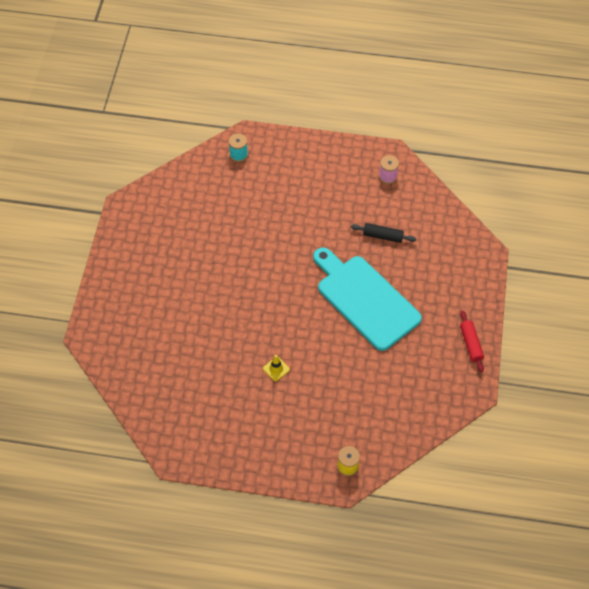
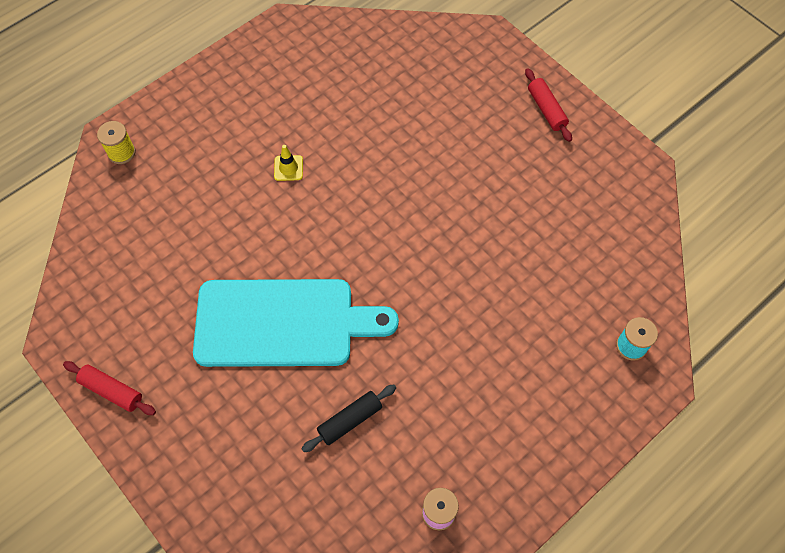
camera: 130 degrees right, 5 degrees up
(121, 272) = (546, 109): none -> red rolling pin

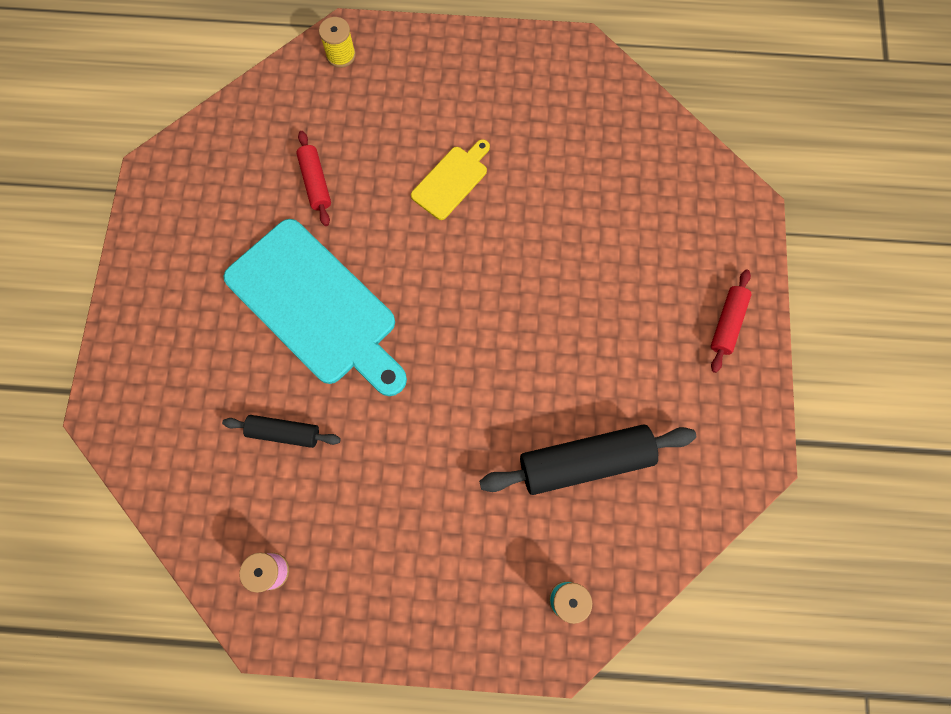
camera: 45 degrees right, 10 degrees up
(112, 391) = (150, 244): red rolling pin -> red rolling pin (315, 182)
(288, 168) = (451, 180): yellow traffic cone -> yellow cutting board
(554, 258) = (585, 461): none -> black rolling pin

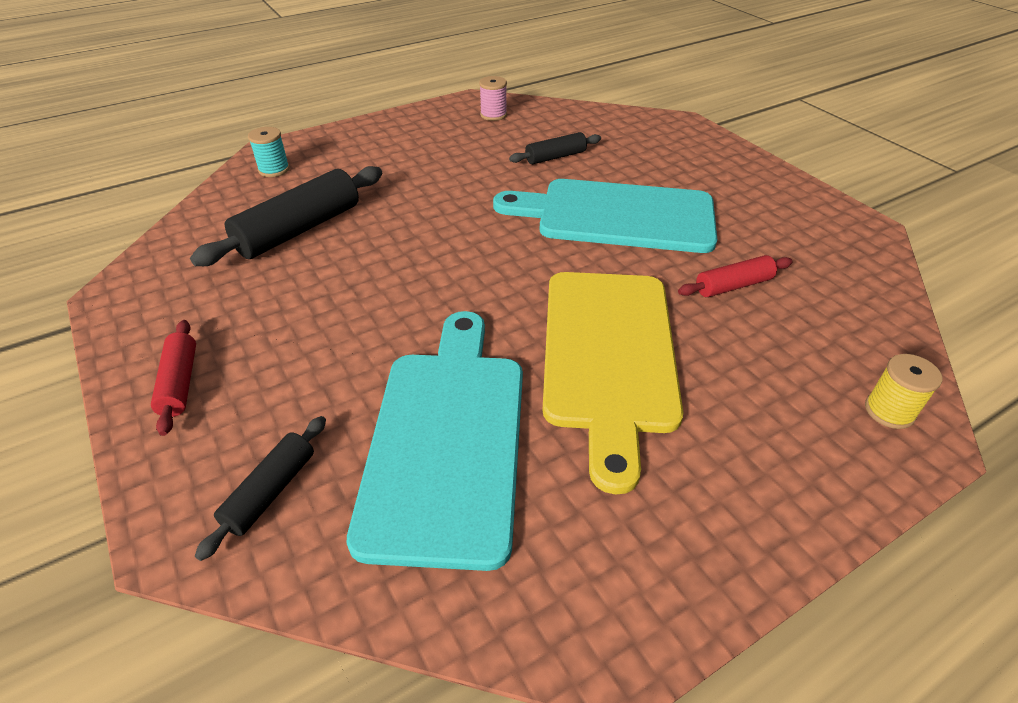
camera: 145 degrees right, 30 degrees down
(315, 182) = (733, 285): red rolling pin -> red rolling pin turned 60 degrees counterclockwise
(451, 180) = (609, 355): yellow cutting board -> yellow cutting board, size x2.10
(587, 182) = (446, 439): none -> turquoise cutting board
(695, 206) = (270, 491): none -> black rolling pin

